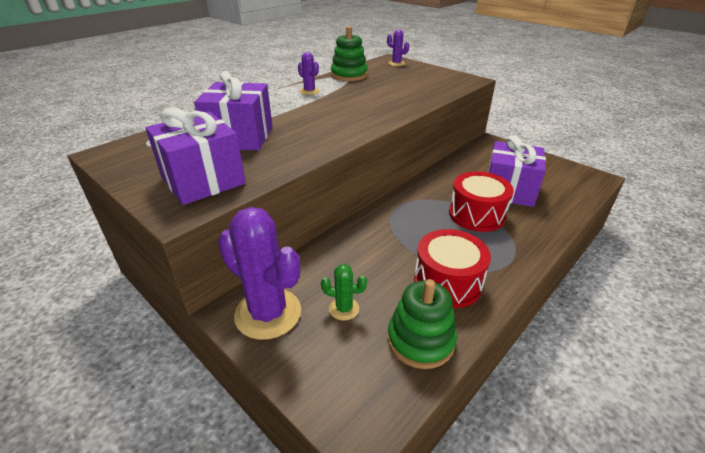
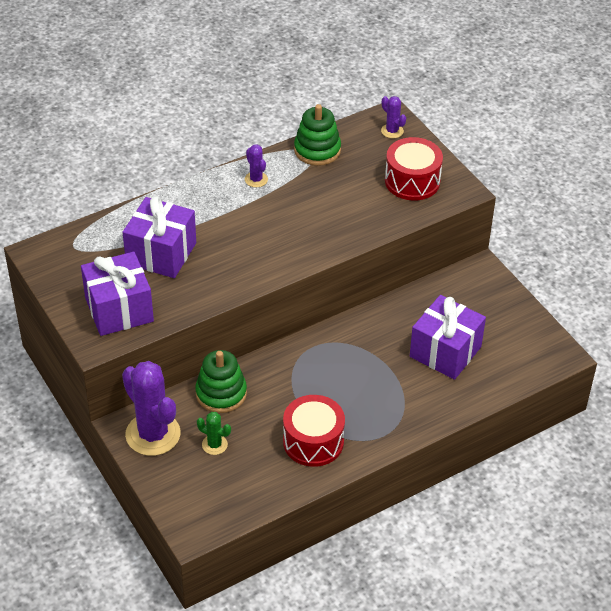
camera: 15 degrees right, 10 degrees up
(420, 340) = (263, 484): green stacking toy -> green stacking toy (221, 393)
(476, 214) = (387, 376): red drum -> red drum (412, 181)

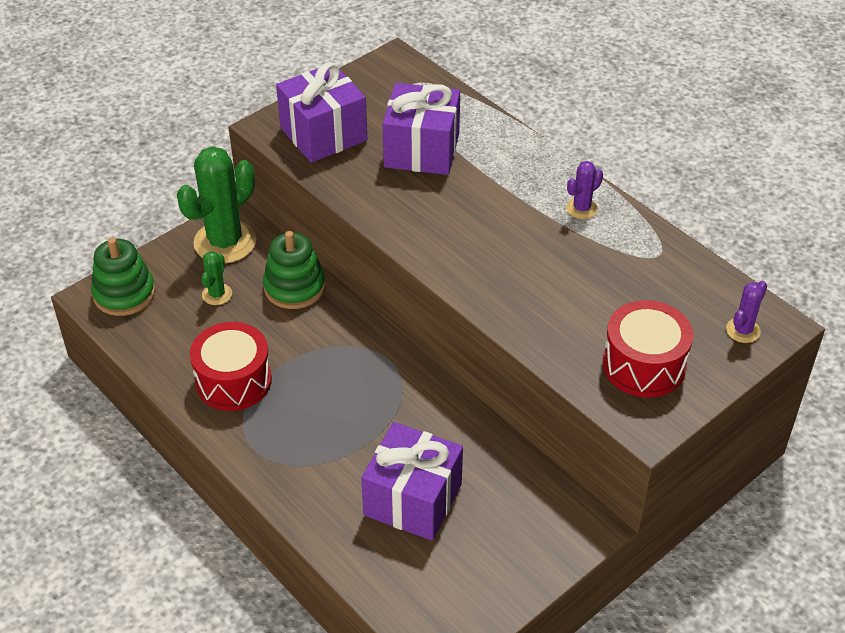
camera: 80 degrees right, 0 degrees up
(153, 434) = (225, 242): purple cactus -> green cactus
(317, 150) = (664, 257): green stacking toy -> green stacking toy (124, 294)

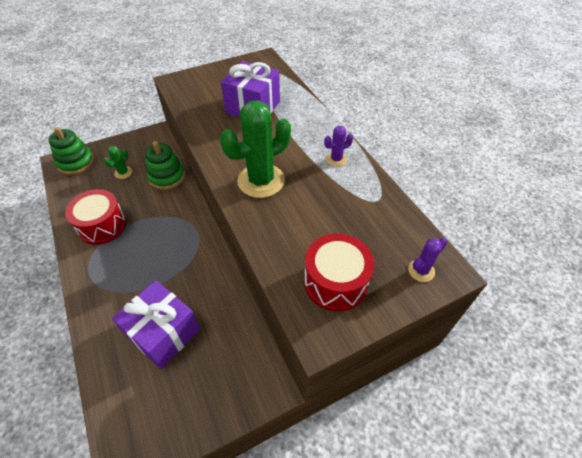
camera: 15 degrees right, 5 degrees up
(225, 242) = (144, 145): green cactus -> green cactus (261, 181)
(323, 134) = (201, 89): purple gift -> none

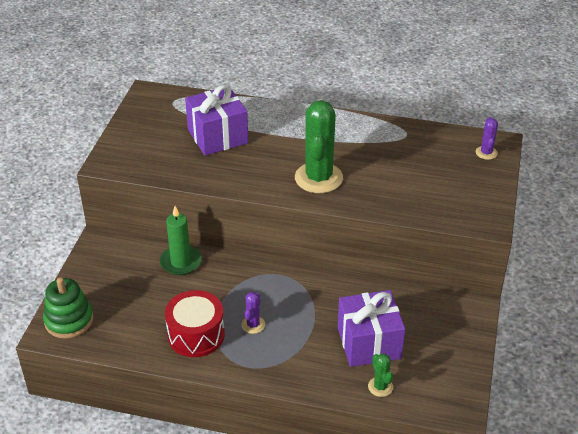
camera: 50 degrees left, 10 degrees down
(123, 172) = (134, 290): green cactus -> green cactus (380, 387)
(167, 177) = (180, 262): green stacking toy -> green candle
(335, 282) = (456, 194): red drum -> none
(336, 159) = (342, 128): purple cactus -> purple cactus (253, 325)

